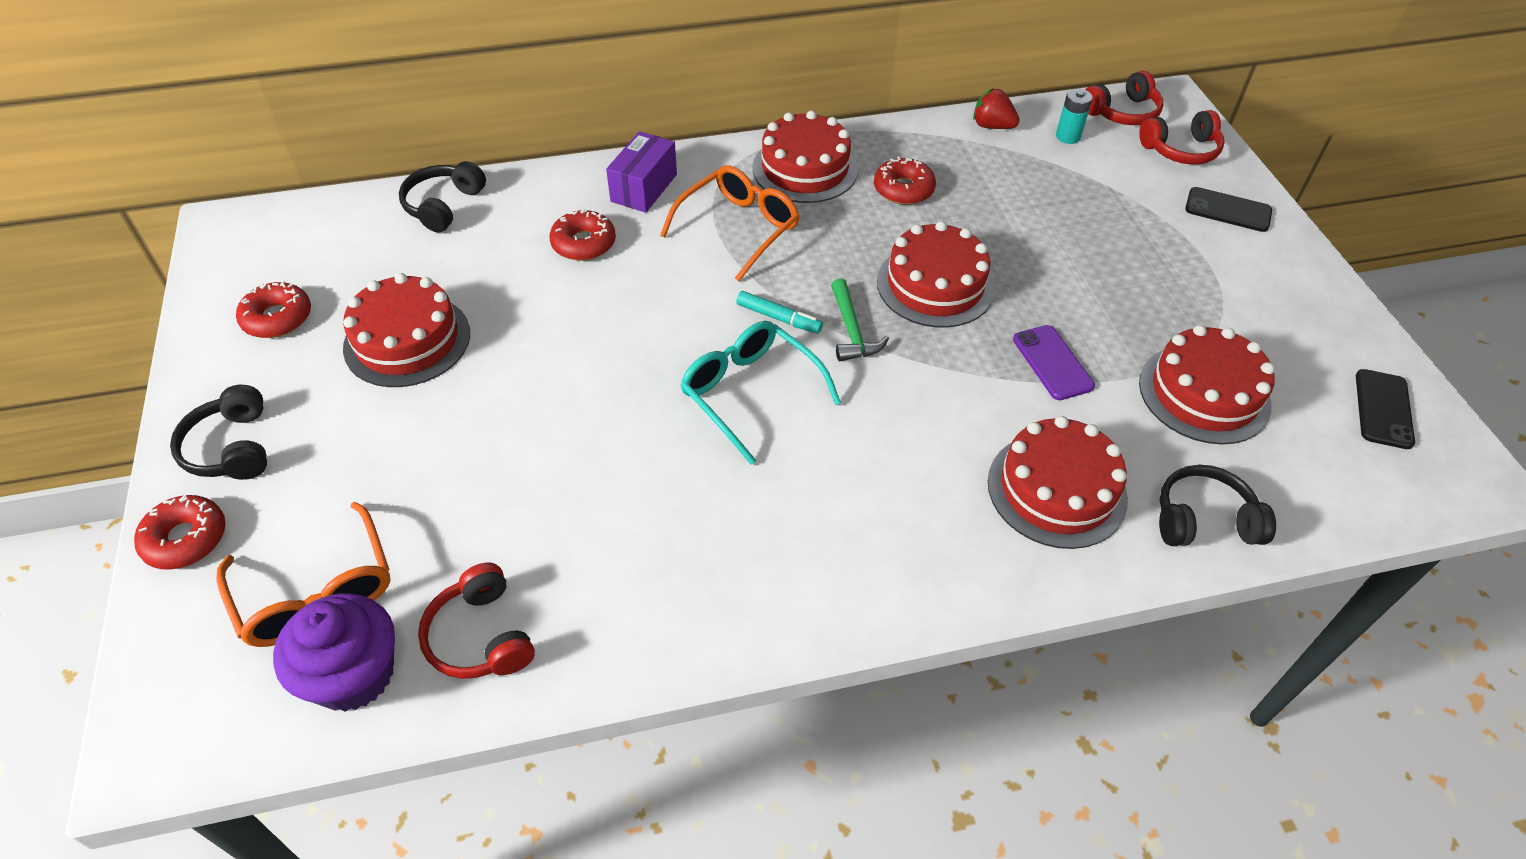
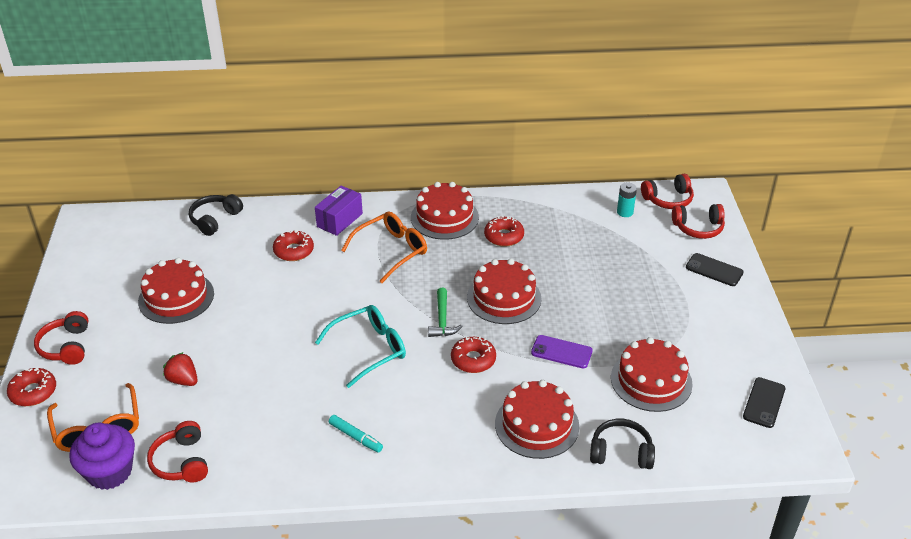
camera: 10 degrees right, 10 degrees down
(232, 448) = (66, 346): black headphones -> red headphones
(277, 318) = (105, 277): red donut -> red donut (473, 360)
(750, 393) = (369, 349): turquoise glasses -> turquoise glasses turned 90 degrees clockwise
(778, 318) = (400, 307): turquoise marker -> turquoise marker (355, 437)
(992, 126) = (576, 201): red strawberry -> red strawberry (183, 380)
(1052, 363) = (561, 352): purple phone -> purple phone turned 60 degrees counterclockwise

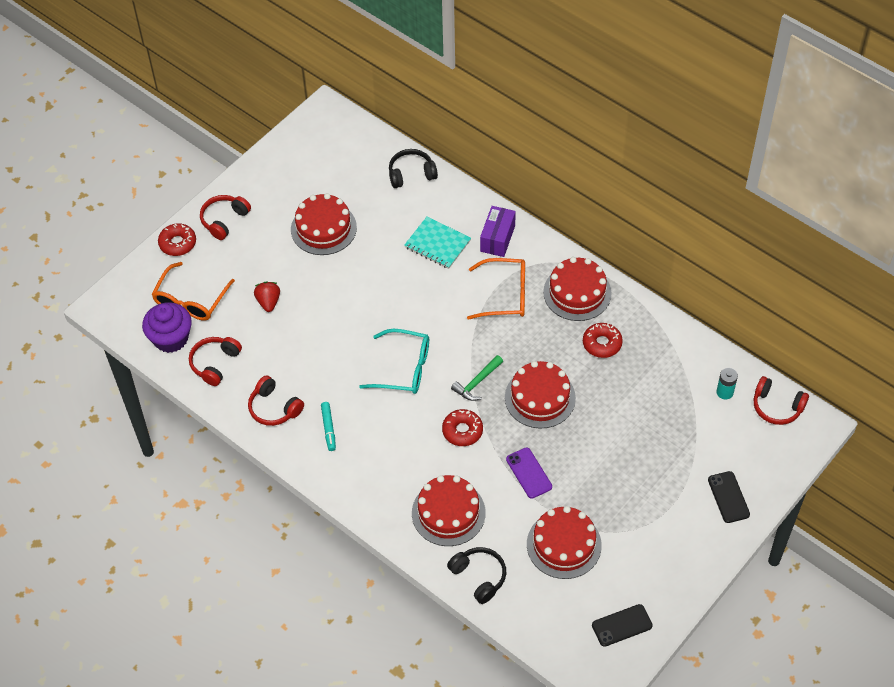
camera: 45 degrees right, 15 degrees up
(293, 251) = (437, 244): red donut -> turquoise notebook
(340, 220) = (497, 238): purple box -> purple box turned 60 degrees counterclockwise
(698, 228) = (766, 451): red headphones -> red headphones (274, 408)

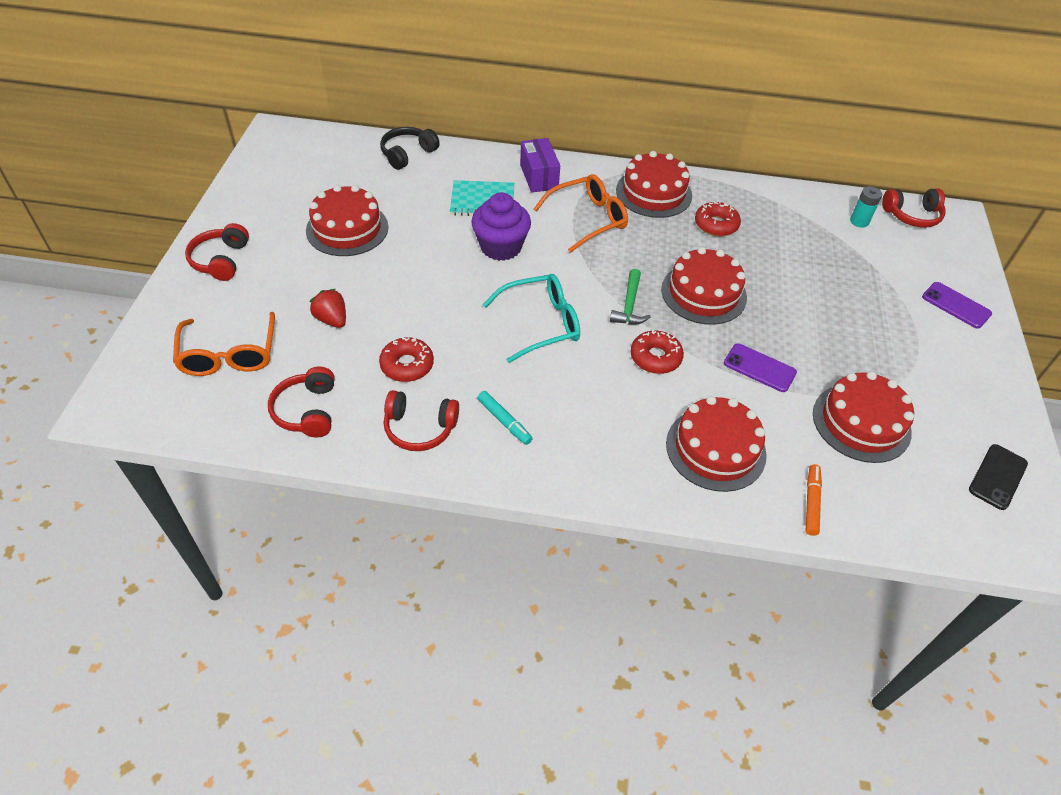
camera: 35 degrees left, 5 degrees down
(171, 338) = (228, 407): purple cupcake -> purple cupcake (501, 247)
(177, 243) = (174, 302): red donut -> red donut (407, 365)
(479, 577) = (811, 503): black headphones -> orange marker
(728, 497) = (956, 305): black phone -> purple phone

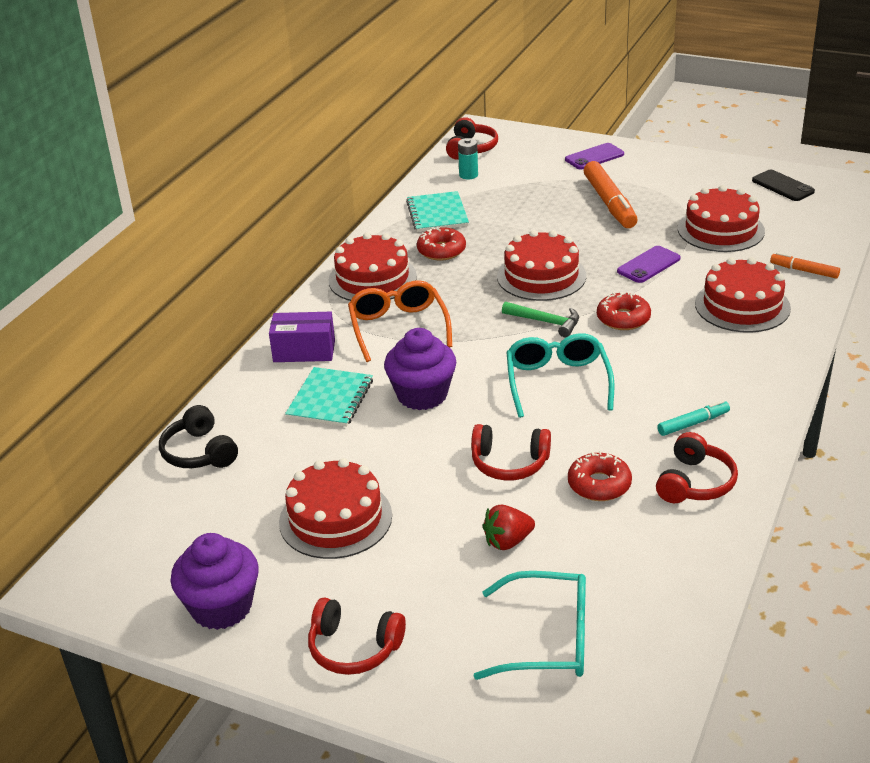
camera: 70 degrees left, 15 degrees down
(229, 355) = (548, 639): orange glasses -> turquoise glasses
(257, 196) = (221, 607): none -> purple cupcake
(307, 411) = (657, 569): red headphones -> red headphones (509, 463)
(776, 212) = (437, 214): none -> turquoise notebook
(866, 327) = (609, 203): none -> orange marker

